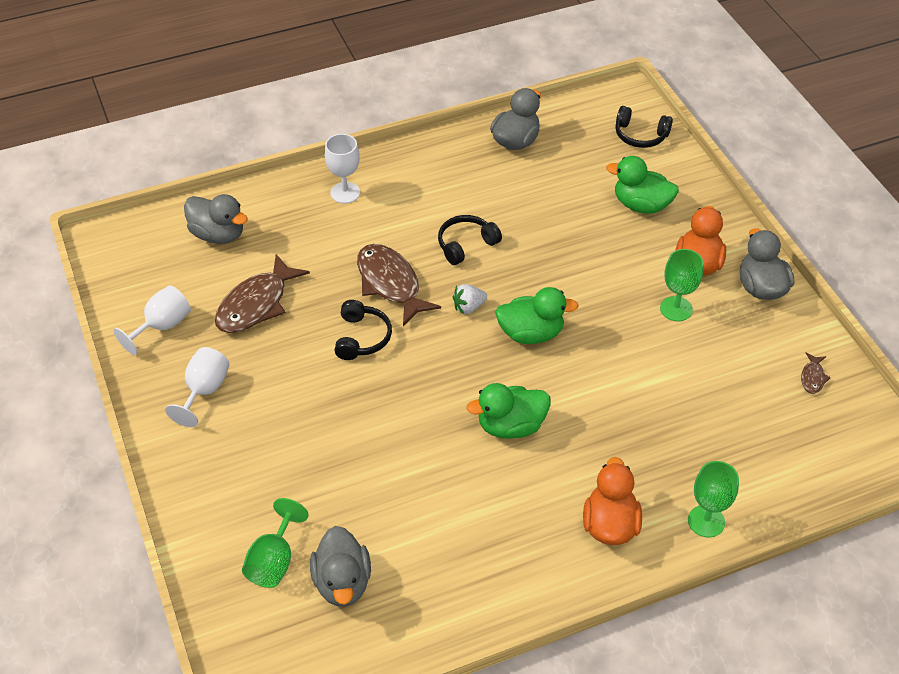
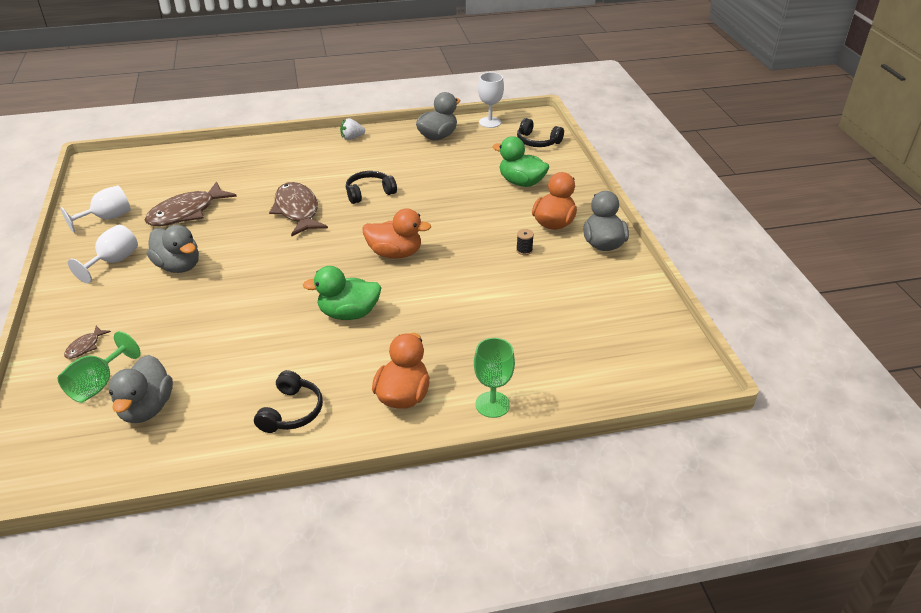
camera: 10 degrees right, 10 degrees down
(218, 234) = (183, 169): grey duck -> grey duck (178, 266)
(345, 193) = (292, 154): white goblet -> white goblet (490, 122)
(361, 338) = (256, 241): black headphones -> black headphones (291, 411)
(469, 307) = (352, 231): white strawberry -> white strawberry (352, 138)
(531, 333) = (395, 253): green duck -> orange duck
(676, 309) = (524, 250): green goblet -> black spool
(813, 377) = (628, 310): brown fish -> brown fish (85, 347)

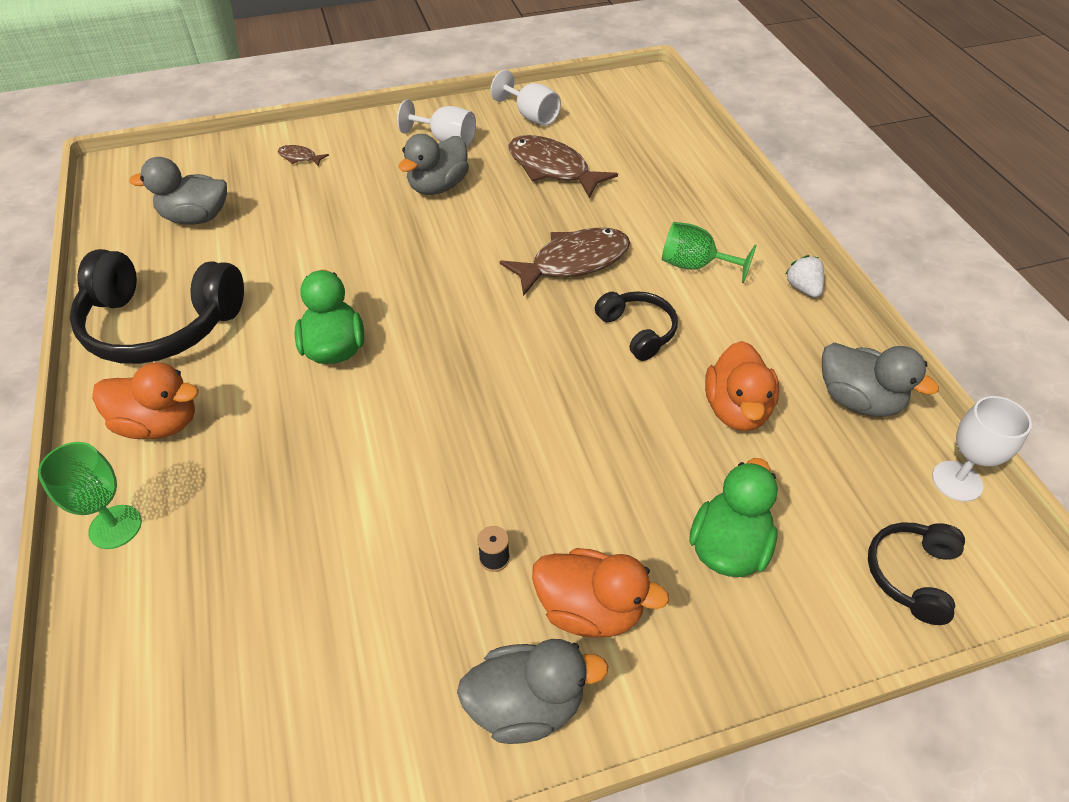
camera: 85 degrees right, 10 degrees up
(98, 385) = (239, 179): green goblet -> green goblet (694, 266)
(291, 411) = (160, 324): black headphones -> black headphones, size x1.93
(395, 253) = (474, 380): orange duck -> orange duck (736, 409)

